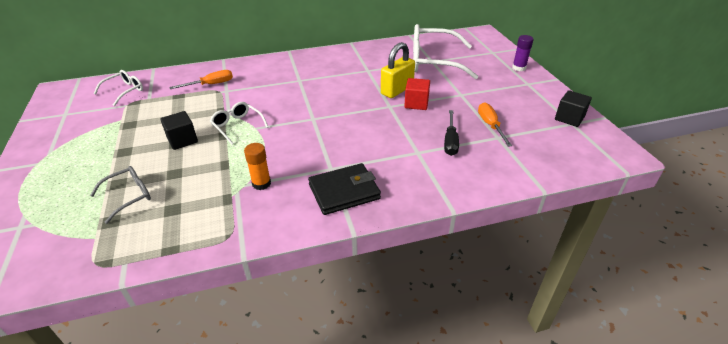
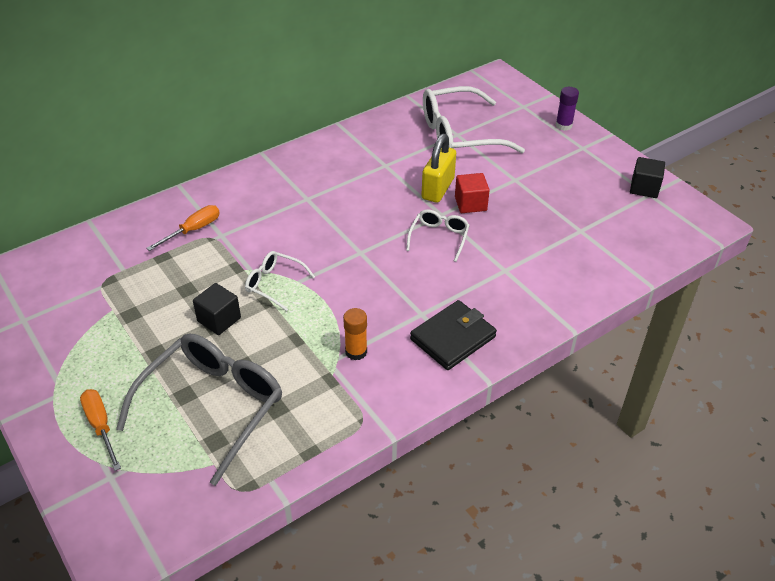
camera: 20 degrees left, 5 degrees up
(124, 91) = (78, 266): white glasses -> white glasses (439, 238)
(128, 196) = (212, 407): grey glasses -> grey glasses, size x2.00
(450, 141) = (533, 248): black screwdriver -> none
(490, 125) = (566, 216): orange screwdriver -> orange screwdriver (101, 426)

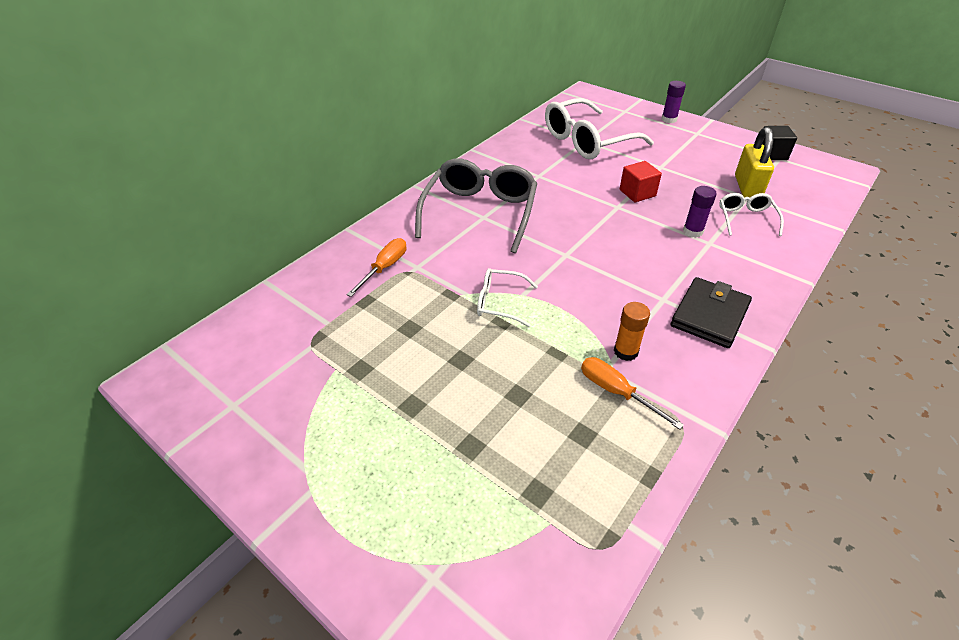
camera: 15 degrees left, 0 degrees up
(101, 426) = (388, 513): orange screwdriver -> orange screwdriver (616, 392)
(212, 407) = (509, 453): grey glasses -> grey glasses (479, 213)
(219, 319) = (462, 352): black cube -> none
(438, 188) = (599, 186): yellow padlock -> yellow padlock (747, 187)
(439, 238) = (630, 227): white glasses -> white glasses (746, 219)
(497, 255) = (693, 231): none -> purple glue stick

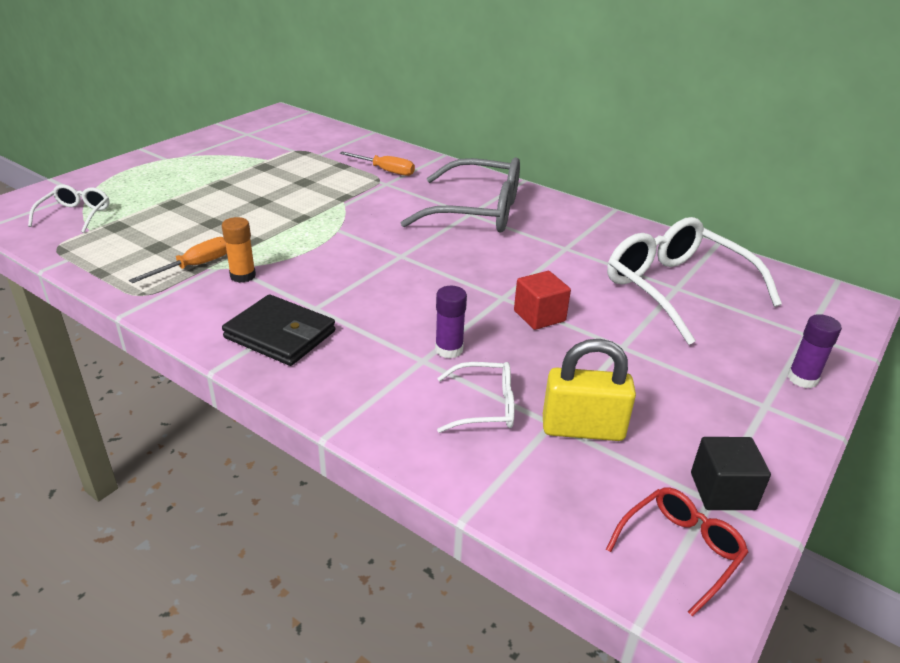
camera: 85 degrees right, 10 degrees down
(500, 302) = (328, 218): white glasses -> white glasses (75, 215)
(818, 170) = (679, 551): none -> red glasses

